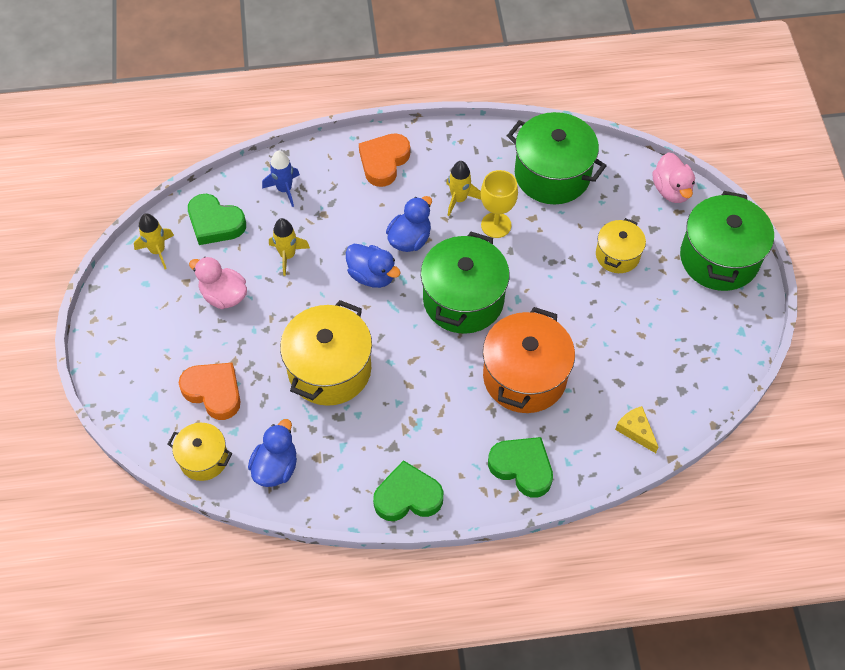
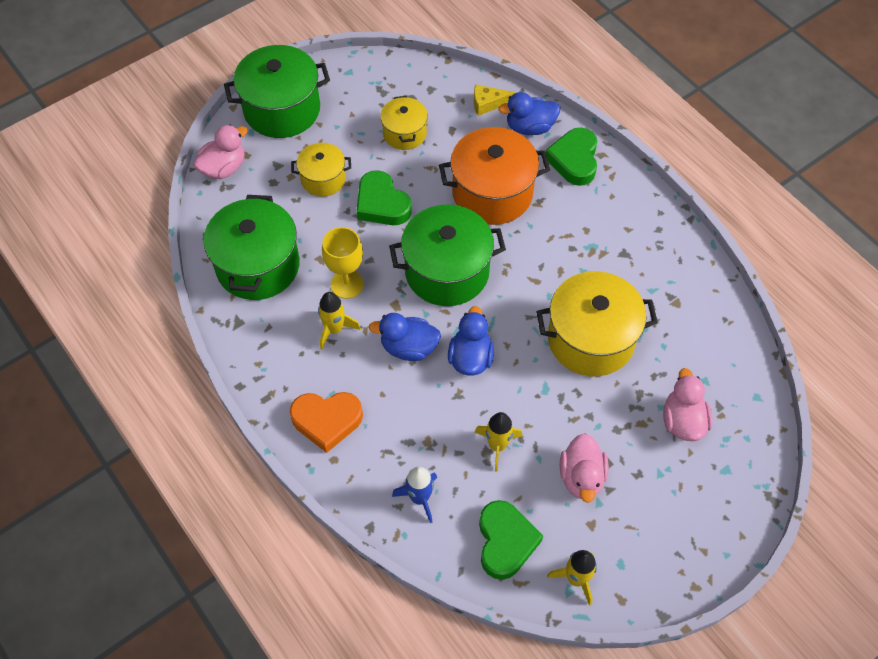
camera: 120 degrees left, 0 degrees up
(203, 458) = (747, 389): yellow pot -> yellow pot (404, 133)
(214, 392) = (682, 421): orange heart -> pink duck
(275, 467) = (709, 328): blue duck -> blue duck (530, 127)
(407, 496) = (657, 222): green heart -> green heart (382, 204)
(636, 431) = (488, 103): yellow cheese -> yellow cheese turned 60 degrees clockwise

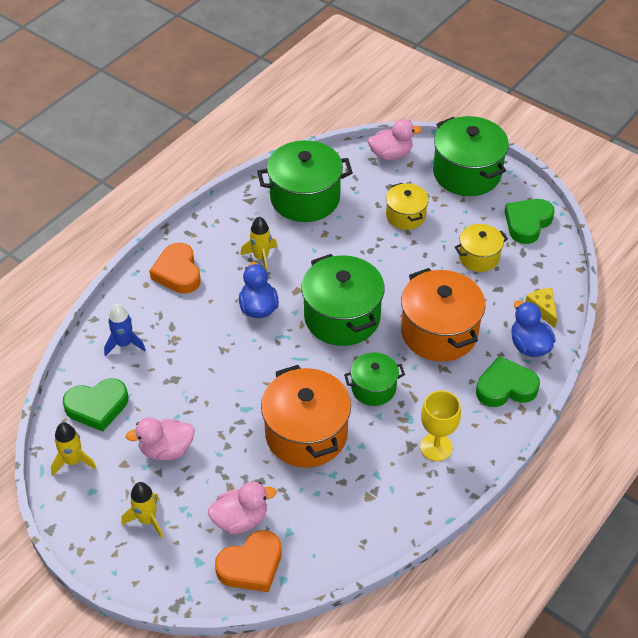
camera: 75 degrees right, 10 degrees down
(224, 168) = (391, 154): pink duck -> pink duck turned 45 degrees counterclockwise
(347, 284) = (306, 255): yellow goblet -> yellow goblet (436, 447)
(382, 204) = (395, 259): green heart -> green heart (527, 223)
(470, 358) = (261, 350): blue duck -> none
(497, 446) = (182, 385): yellow rocket -> yellow rocket (147, 520)
(548, 266) = (373, 388): none -> green pot
(591, 339) = (306, 434): yellow pot -> orange pot
(737, 422) = (251, 565): none -> orange heart

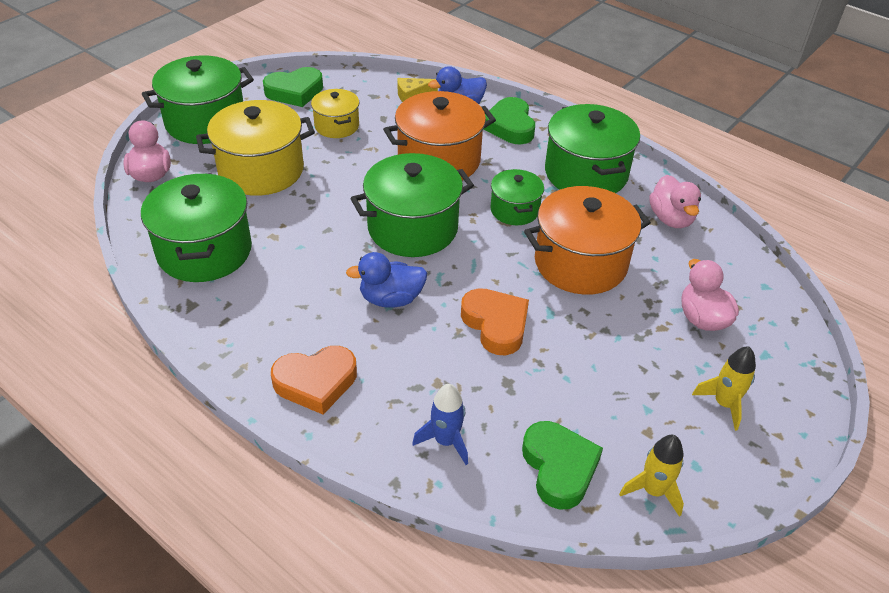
camera: 90 degrees left, 5 degrees down
(166, 450) = (619, 388): pink duck -> pink duck (671, 219)
(251, 565) = (757, 310): orange heart -> orange heart (496, 324)
(261, 258) = (304, 295): yellow rocket -> none
(405, 216) = (261, 170): yellow pot -> yellow pot, size x1.78
(436, 447) = (586, 174): yellow goblet -> green pot
(527, 223) = (295, 91): green heart -> green heart turned 60 degrees counterclockwise

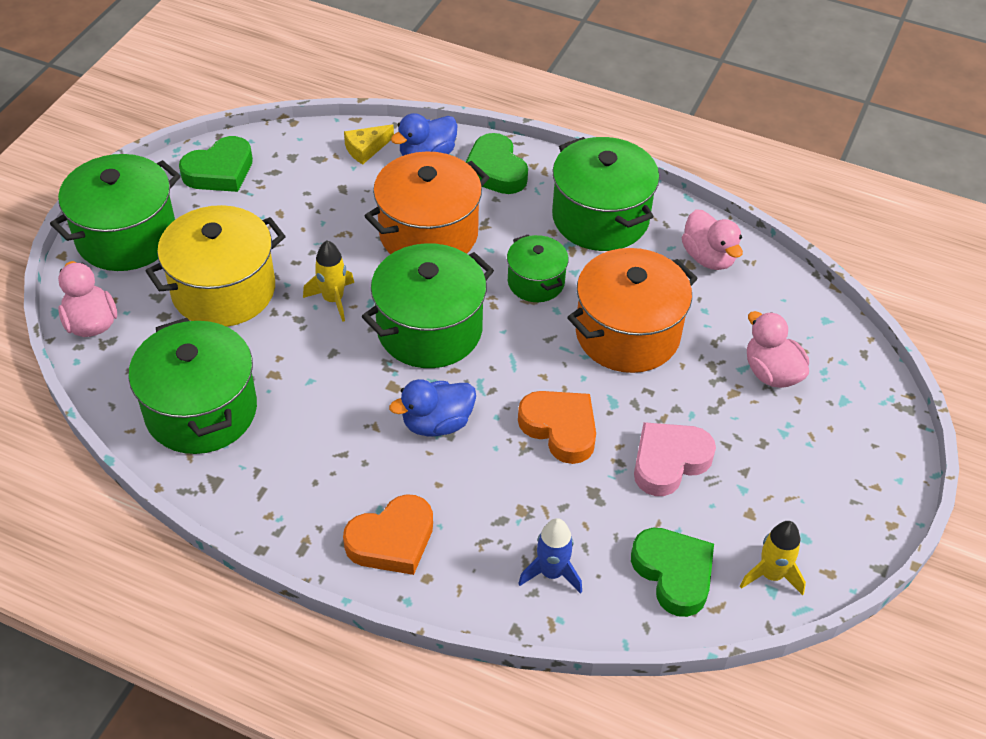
camera: 15 degrees left, 5 degrees up
(337, 126) = (290, 210): yellow pot -> none
(585, 371) = (669, 461): none -> pink heart
(724, 404) = (816, 465): yellow rocket -> yellow rocket (333, 300)

